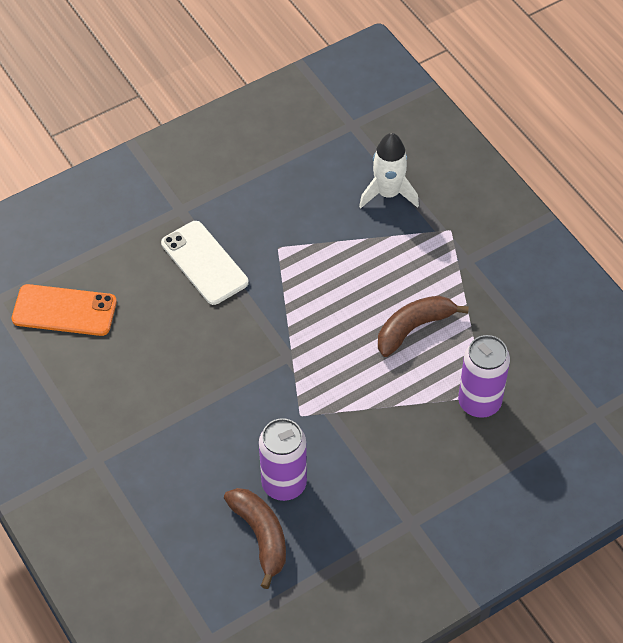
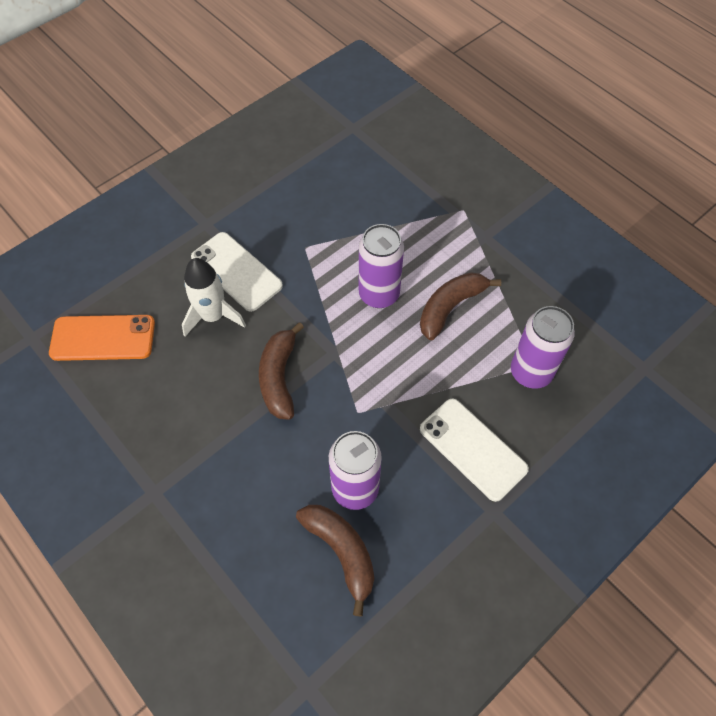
camera: 10 degrees left, 5 degrees up
(230, 372) = (279, 377): none -> brown banana
(344, 305) = (379, 294): none -> purple can
(388, 193) = (398, 184): white rocket -> white rocket (213, 316)
(404, 465) = (473, 449): none -> white phone

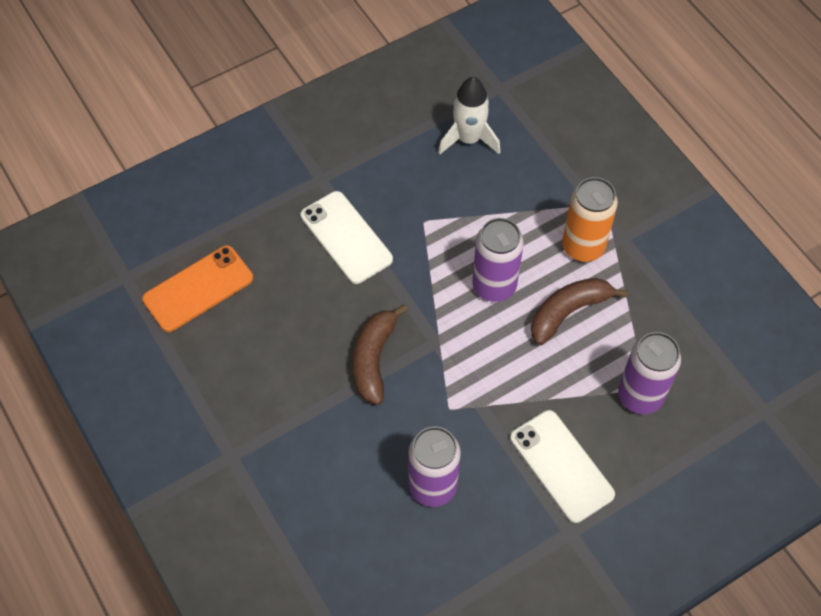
camera: 10 degrees right, 0 degrees up
(103, 338) = (198, 289): orange phone -> orange phone turned 45 degrees counterclockwise
(213, 316) = (314, 283): white rocket -> white rocket (468, 139)
(341, 552) = (408, 546): brown banana -> none
(451, 249) = (583, 247): none -> orange can

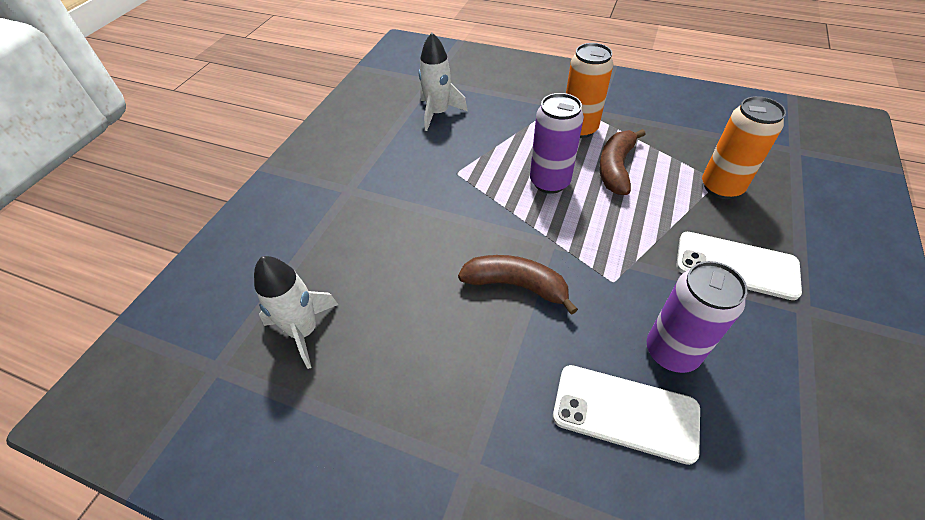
camera: 35 degrees left, 10 degrees down
(198, 289) = (304, 331): orange phone -> white rocket
(346, 237) = (407, 215): white phone -> white phone (625, 412)
(373, 359) = (516, 285): brown banana -> brown banana turned 135 degrees clockwise
(640, 396) = (721, 187): purple can -> orange can

